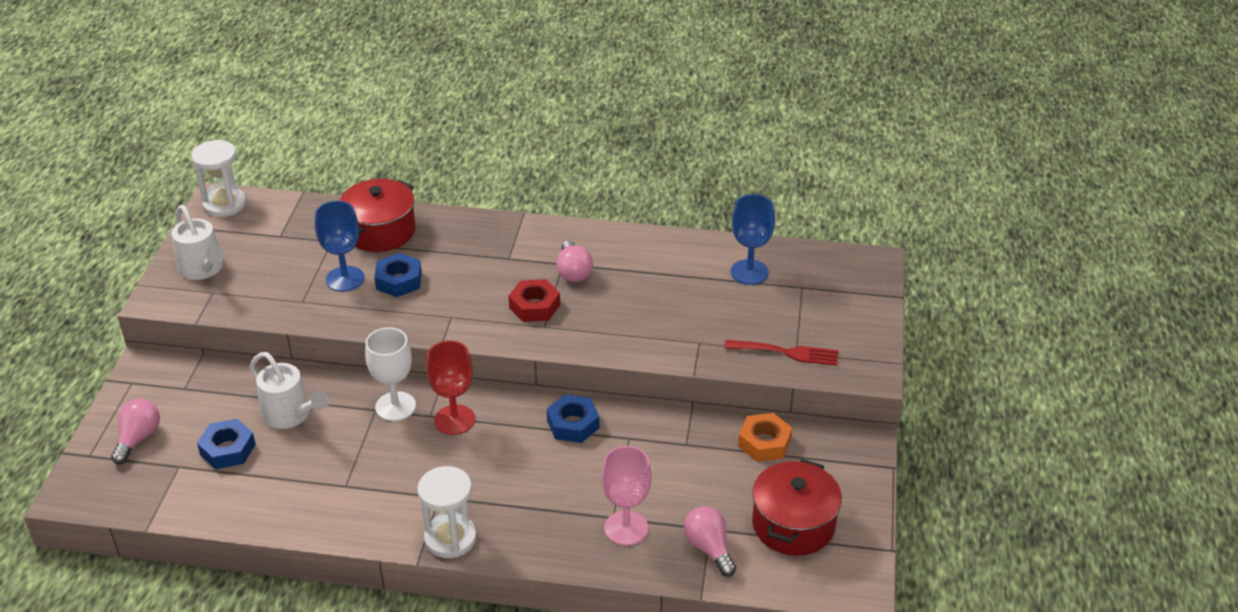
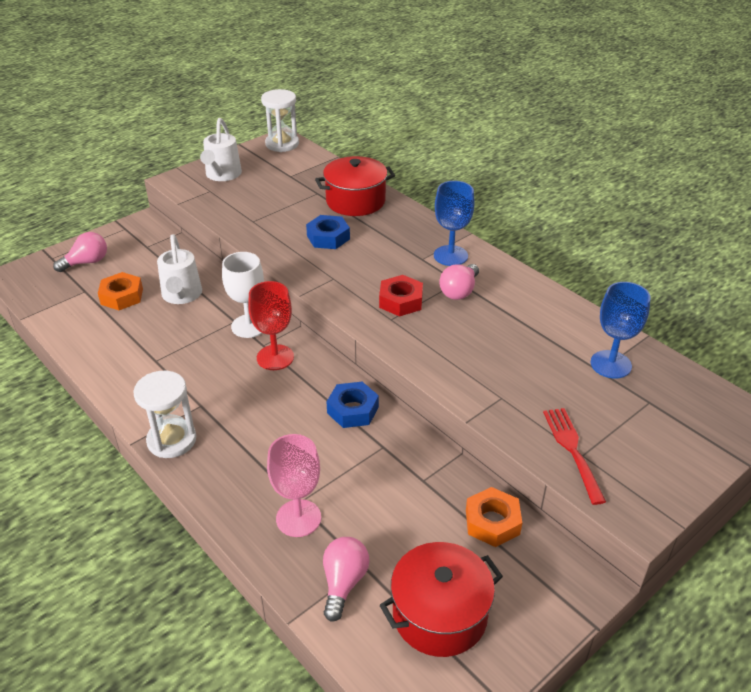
camera: 40 degrees right, 0 degrees up
(228, 449) = (122, 296): blue nut -> orange nut
(345, 279) = (296, 220): blue goblet -> blue goblet (450, 256)
(786, 353) = (572, 450): red fork -> red fork turned 150 degrees counterclockwise

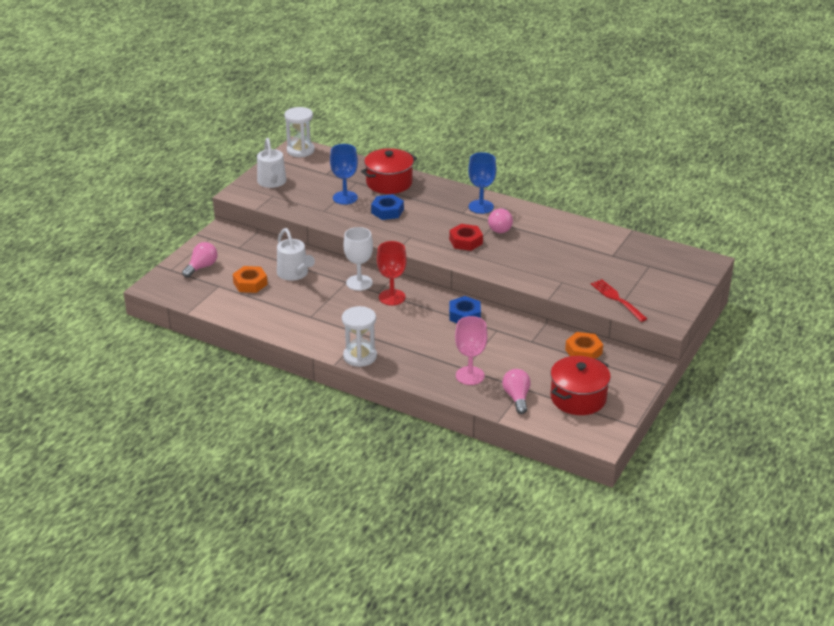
camera: 20 degrees left, 5 degrees down
(611, 364) = (617, 250): blue goblet -> blue goblet (345, 198)

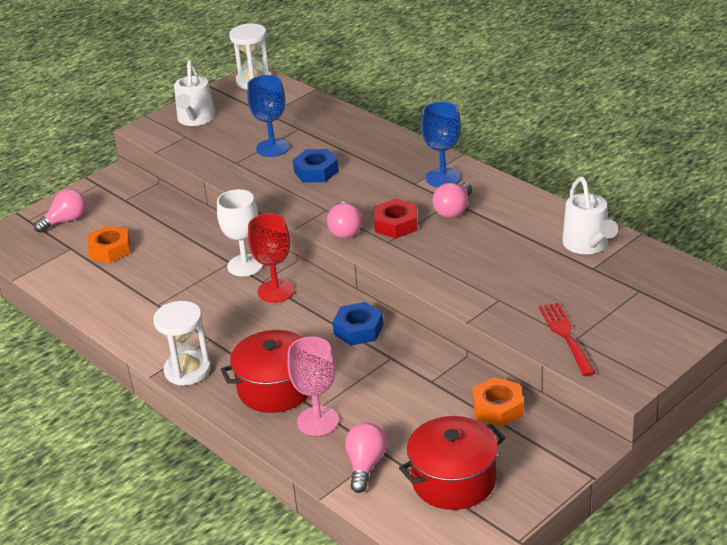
camera: 20 degrees right, 0 degrees up
(295, 274) = (171, 243): white watering can -> white watering can (588, 245)
(389, 183) = (340, 133): red pot -> red pot (275, 388)
(432, 249) = (345, 230): none -> pink light bulb

